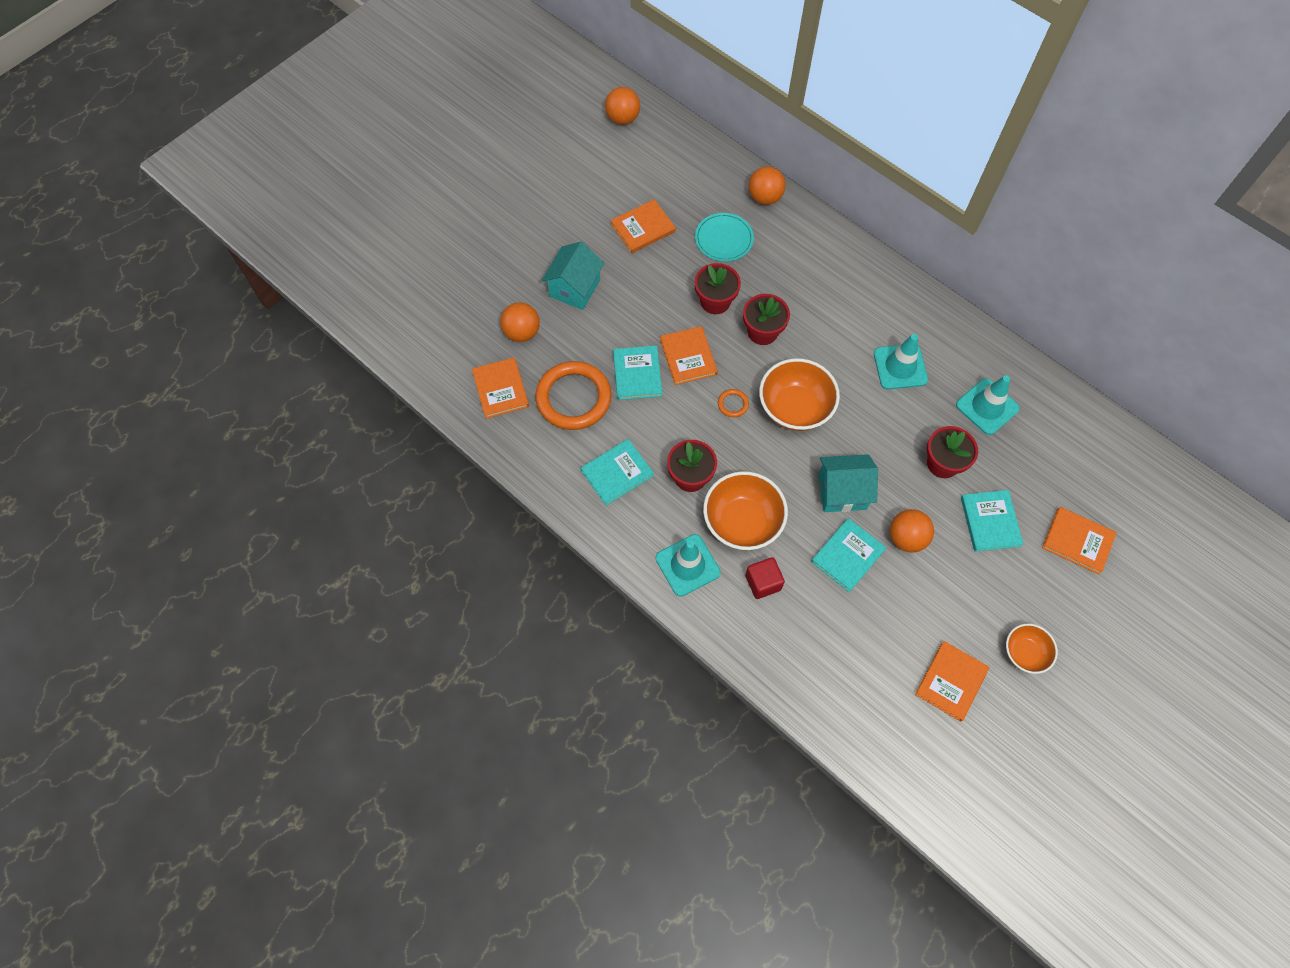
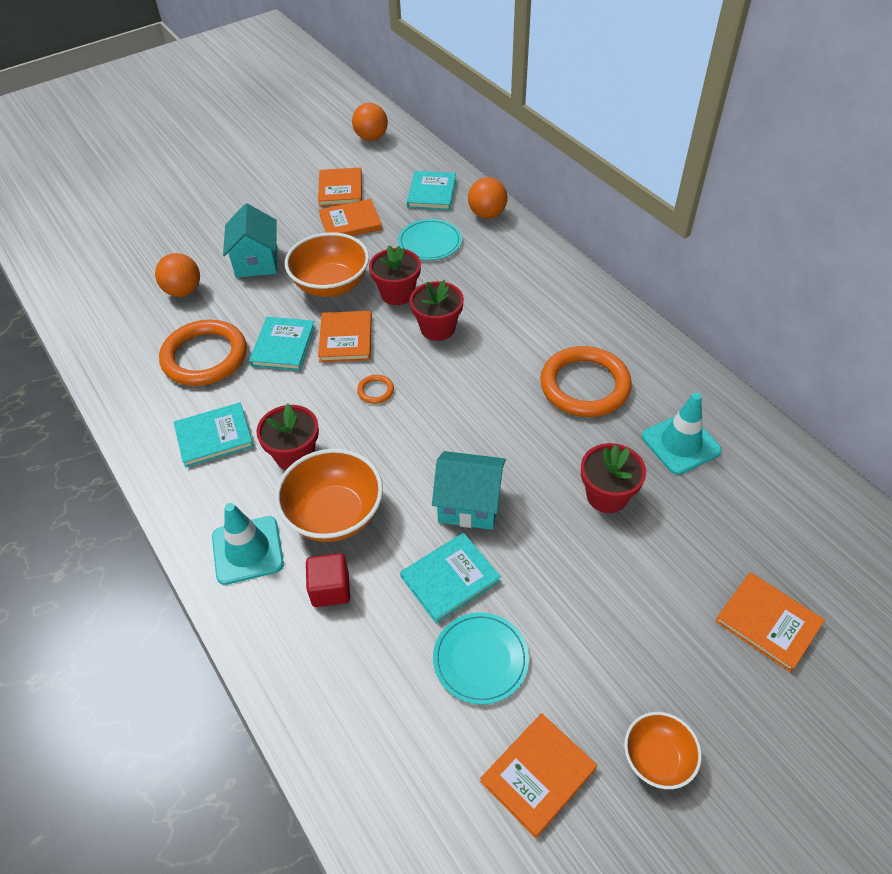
camera: 15 degrees right, 15 degrees down
(500, 389) = (134, 337): orange book -> orange book (340, 189)
(574, 288) = (256, 262): turquoise house -> turquoise house turned 45 degrees counterclockwise
(795, 408) = (445, 406): orange bowl -> orange bowl (331, 285)
(889, 611) = (480, 659): none -> turquoise plate
(900, 367) = (584, 385): turquoise traffic cone -> orange ring
(906, 538) = (533, 573): orange ball -> none
(990, 522) = (651, 574): turquoise book -> turquoise book (432, 193)

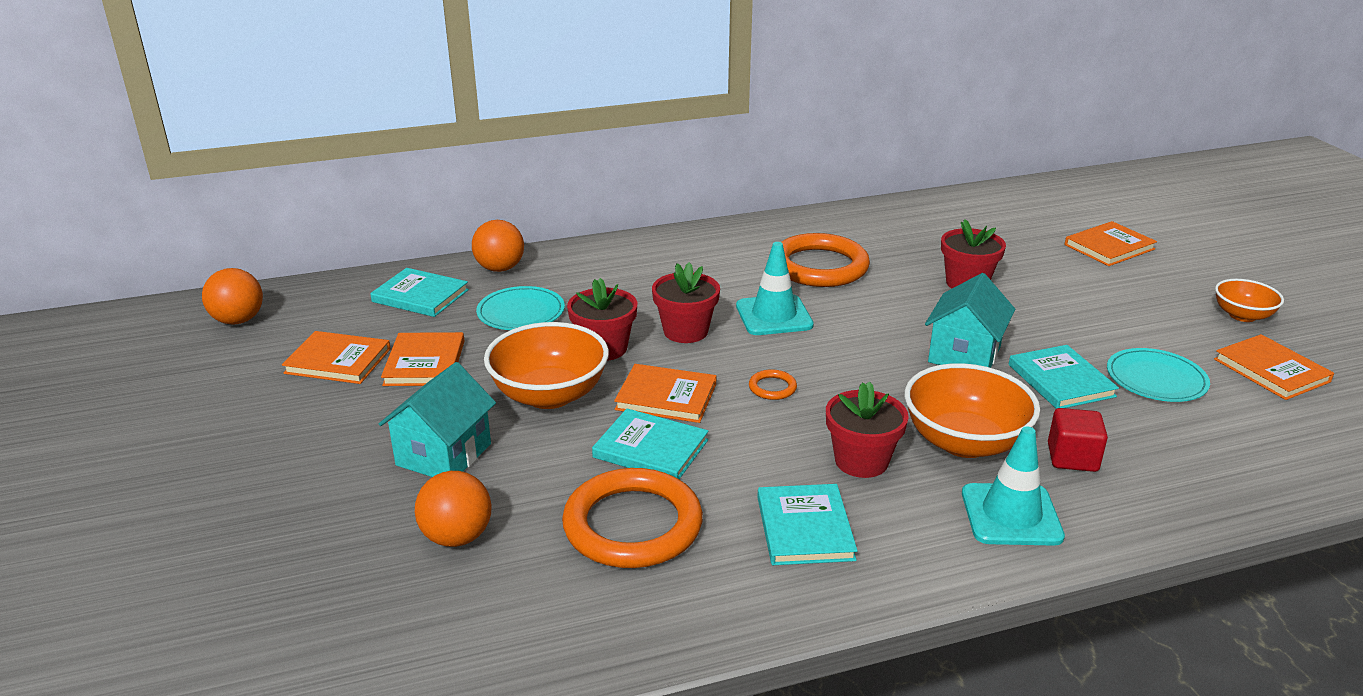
camera: 75 degrees left, 20 degrees down
(256, 262) = (444, 454): turquoise house -> turquoise house turned 75 degrees counterclockwise
(680, 444) = (912, 239): turquoise traffic cone -> turquoise traffic cone (774, 316)

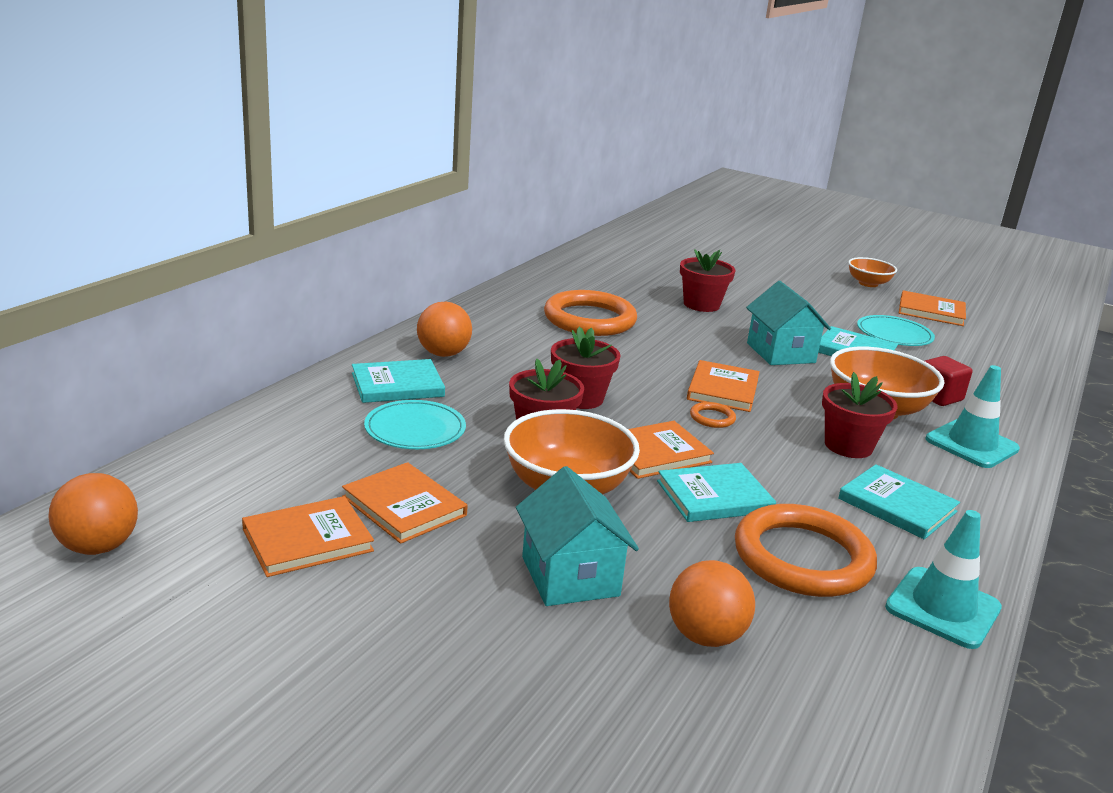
camera: 45 degrees left, 5 degrees down
(420, 296) = (284, 447): turquoise book -> turquoise book (397, 385)
(500, 268) = (323, 397): orange ball -> orange ball (443, 354)
(774, 316) = (622, 365): turquoise traffic cone -> turquoise traffic cone (943, 608)
(1109, 247) = (738, 259): orange book -> orange book (723, 389)

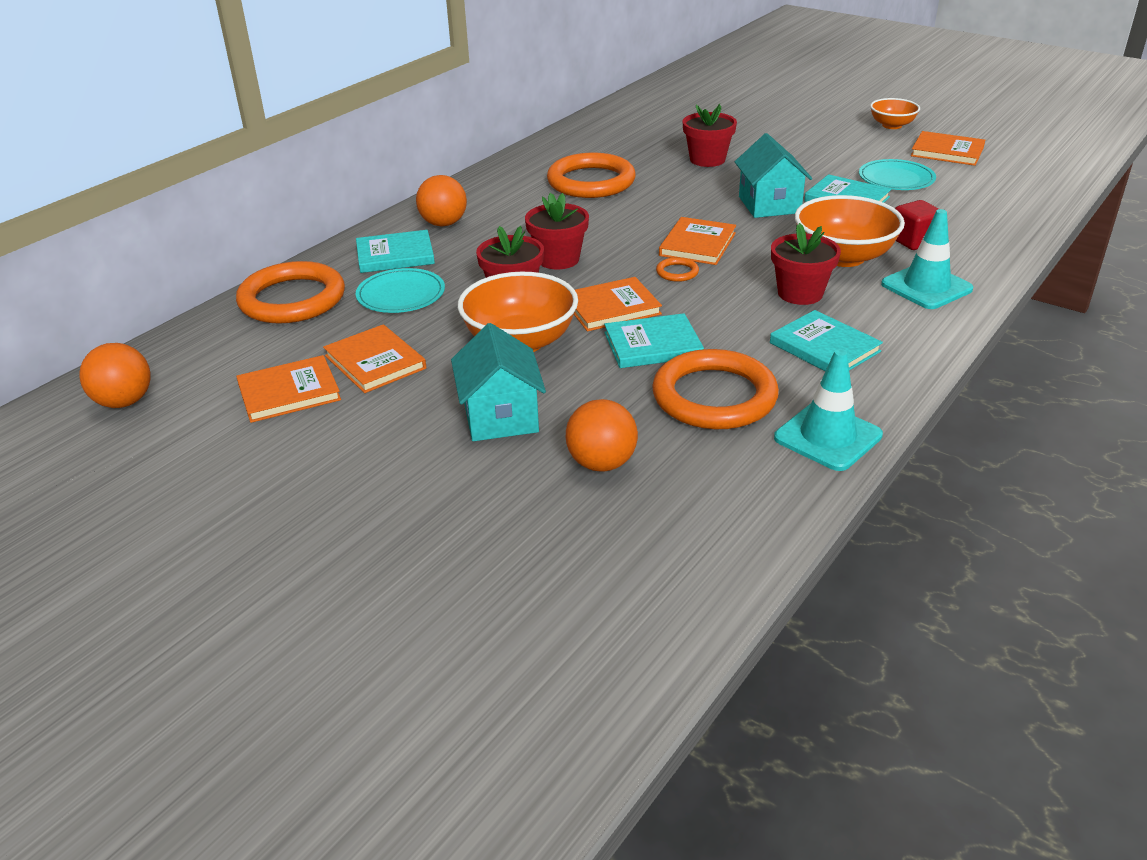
camera: 10 degrees right, 10 degrees up
(288, 429) = (292, 299): none -> orange ring

